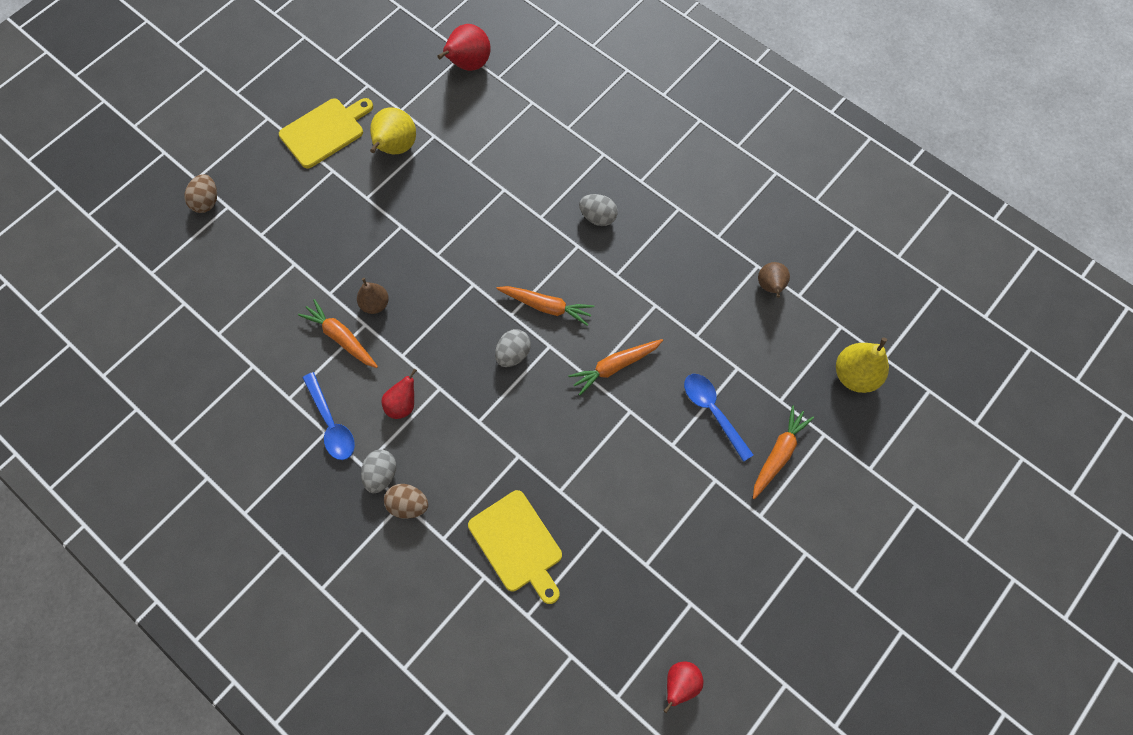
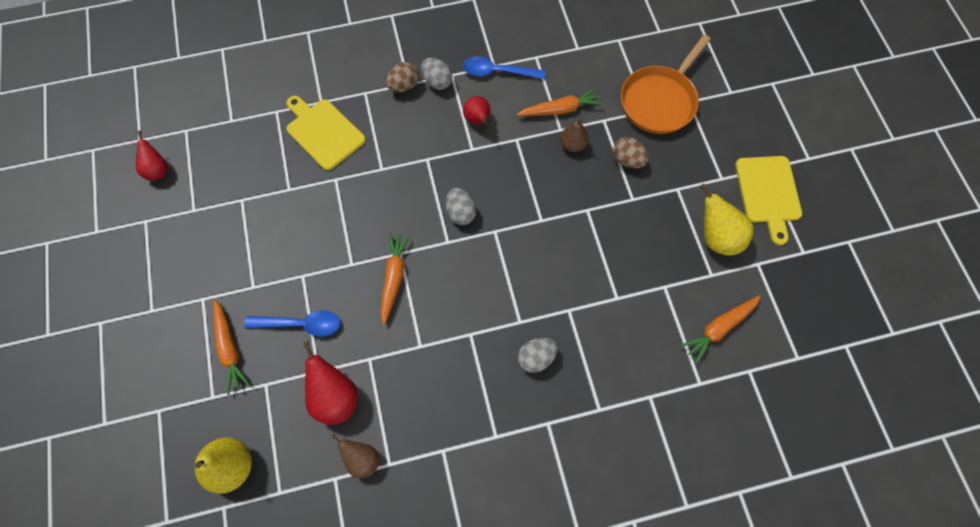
camera: 125 degrees right, 0 degrees up
(207, 201) = (744, 81): brown egg -> brown egg (627, 160)
(275, 259) = (659, 100): none -> orange pan
(468, 65) = (780, 353): red pear -> red pear (335, 397)
(518, 544) = (323, 132): yellow cutting board -> yellow cutting board turned 45 degrees clockwise
(546, 306) = (482, 261): orange carrot -> orange carrot (719, 328)

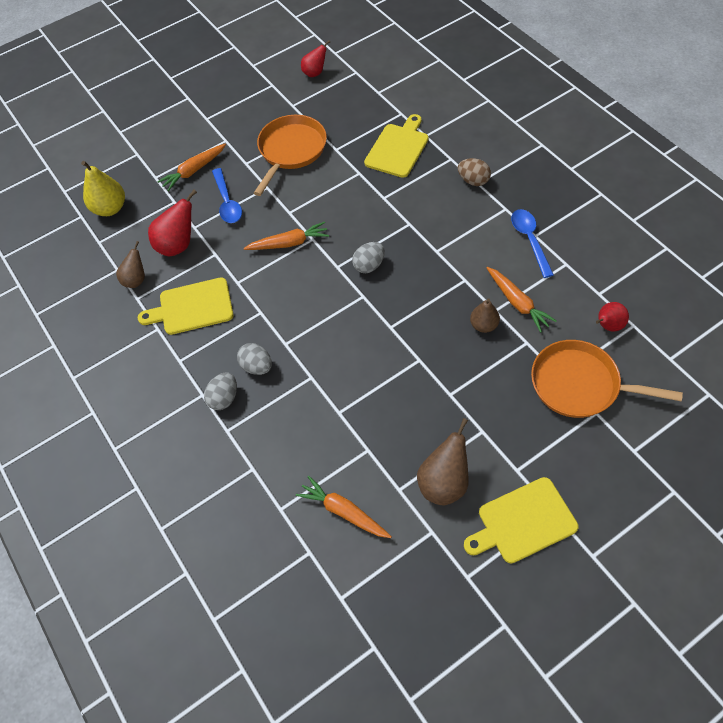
camera: 75 degrees right, 10 degrees down
(263, 234) = (291, 151): none -> orange pan
(431, 404) = (192, 307): none -> yellow cutting board
(437, 81) = (492, 201): grey egg -> grey egg (224, 398)
(478, 120) = (469, 244): red pear -> red pear (608, 326)
(627, 160) = (492, 376): brown egg -> none
(716, 237) = (444, 483): yellow pear -> brown pear

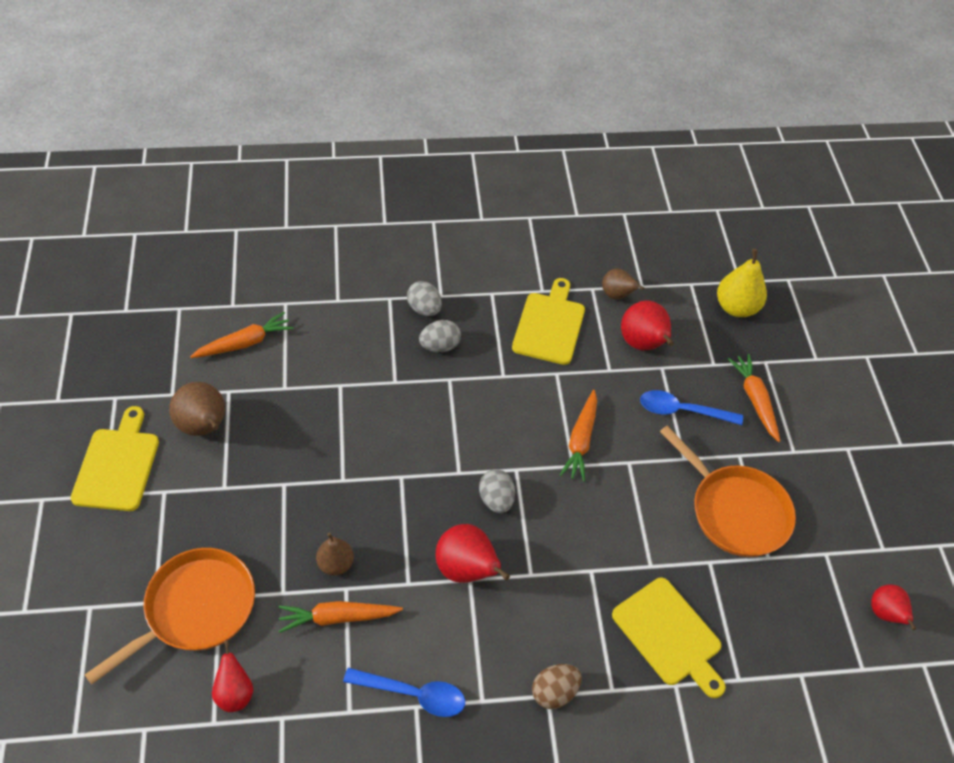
camera: 110 degrees right, 5 degrees down
(431, 255) = (467, 570): none -> red pear

